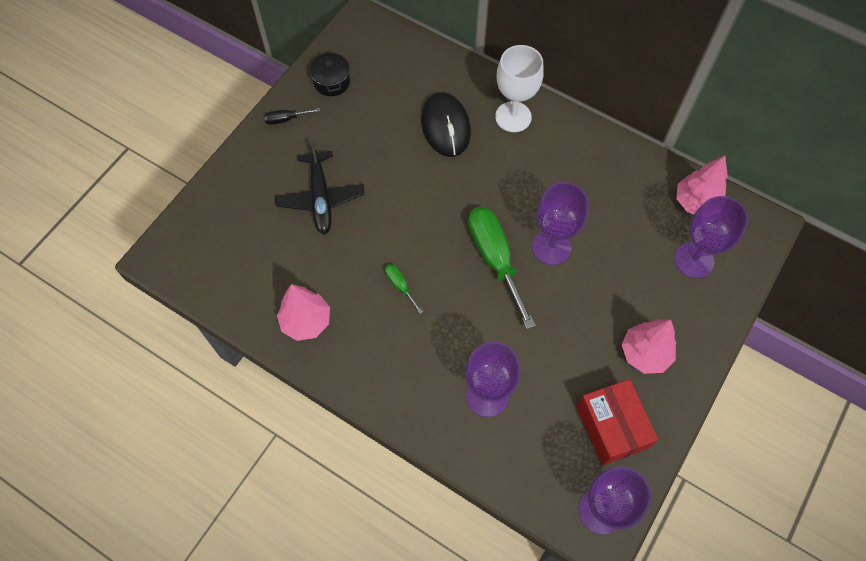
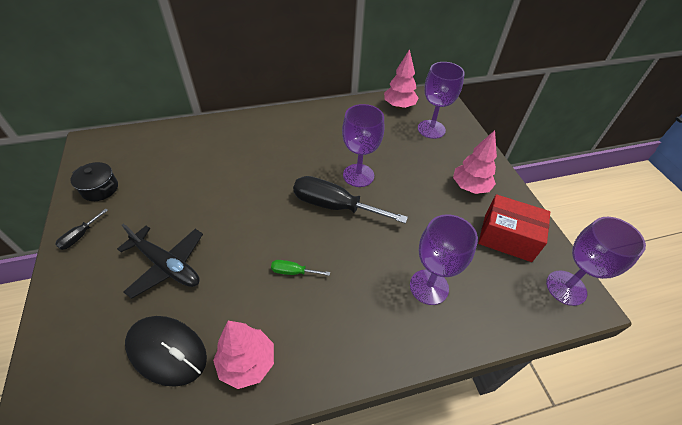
camera: 50 degrees left, 15 degrees down
(446, 126) = (219, 160): black mouse -> black mouse (167, 351)
(494, 259) = (334, 206): green screwdriver -> black screwdriver
(513, 117) = (257, 130): white goblet -> none

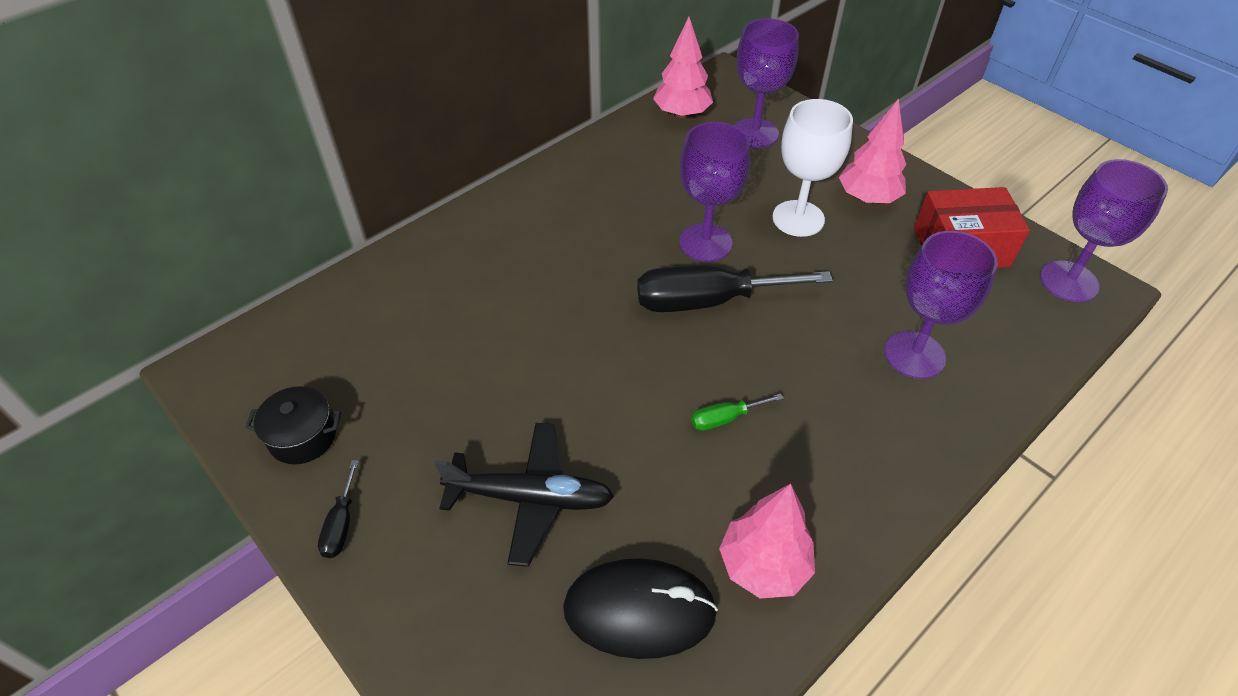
camera: 25 degrees left, 0 degrees up
(420, 182) = (798, 218): none -> white goblet

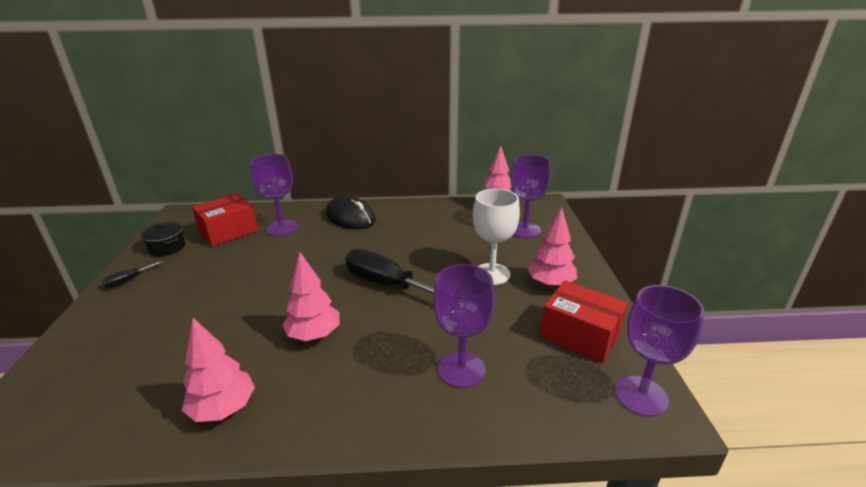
camera: 40 degrees right, 20 degrees down
(361, 351) = (229, 232): none -> red box
(530, 498) = (192, 313): black plane -> none
(639, 610) = (150, 385): black mouse -> black mouse (350, 217)
(705, 242) = (425, 261): purple goblet -> purple goblet (282, 228)
(725, 418) = (314, 335): green screwdriver -> pink tree

